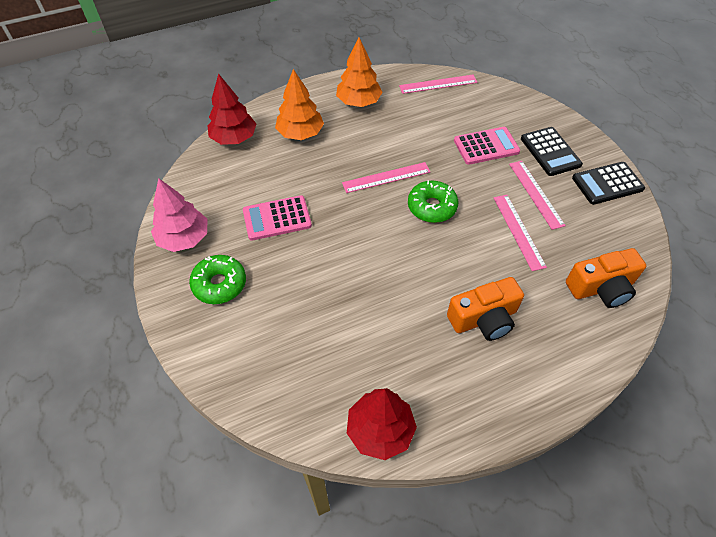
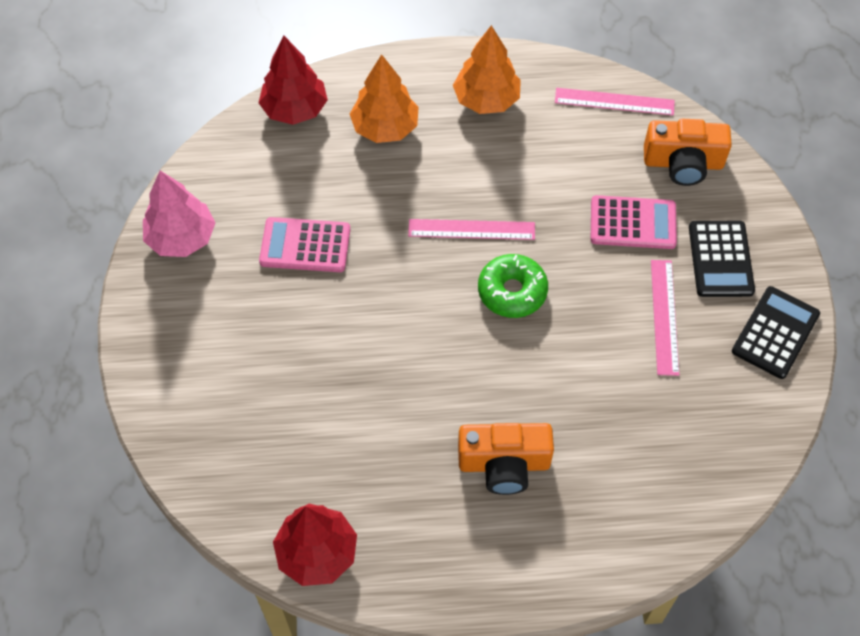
camera: 20 degrees right, 5 degrees up
(219, 284) = (203, 313): green donut -> none
(518, 231) = (610, 363): pink ruler -> none
(601, 288) = (678, 475): orange camera -> orange camera (683, 163)
(607, 183) = (775, 333): black calculator -> black calculator turned 120 degrees clockwise

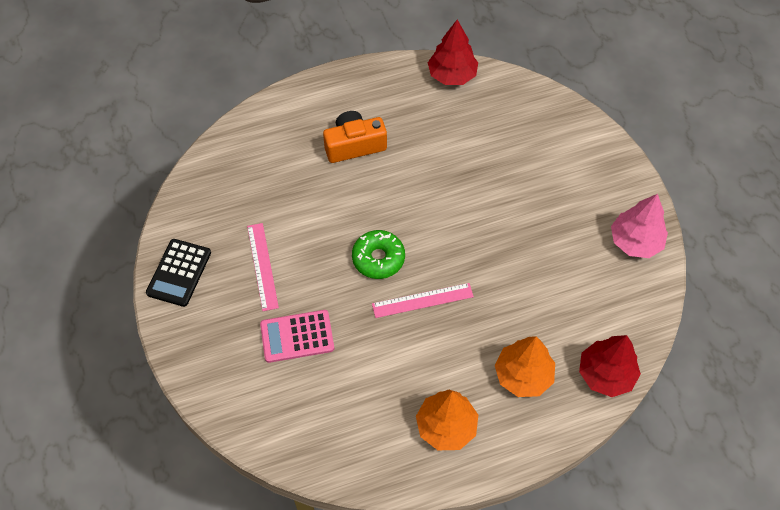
camera: 165 degrees right, 0 degrees up
(305, 245) = (542, 257): pink calculator -> none
(614, 101) = (332, 454): pink ruler -> none
(683, 163) = (262, 403): orange camera -> none
(720, 259) = (224, 322): black calculator -> none

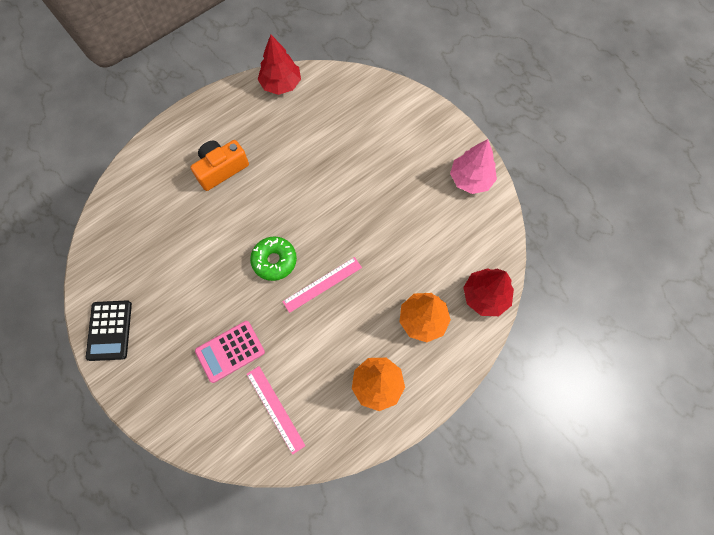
camera: 20 degrees left, 10 degrees up
(262, 266) = (180, 300): pink ruler -> pink ruler (275, 409)

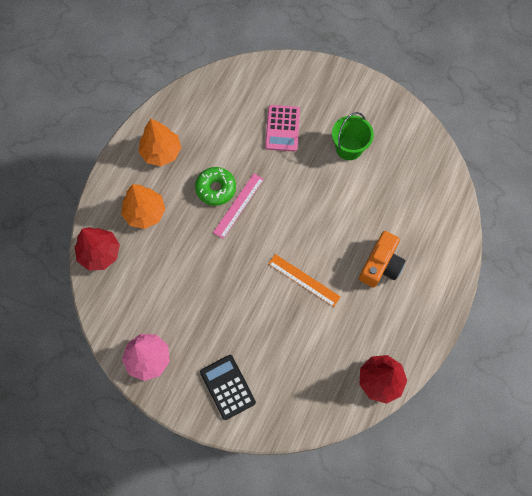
camera: 155 degrees right, 0 degrees up
(109, 330) = (380, 105): black calculator -> black calculator (227, 387)
(175, 295) = (349, 148): none -> green bucket
(230, 351) = (282, 128): pink calculator -> pink calculator turned 150 degrees clockwise
(274, 261) = (287, 207): green donut -> green donut (216, 189)
(275, 409) = (228, 107): pink ruler -> none
(298, 186) = (304, 280): none -> orange ruler

